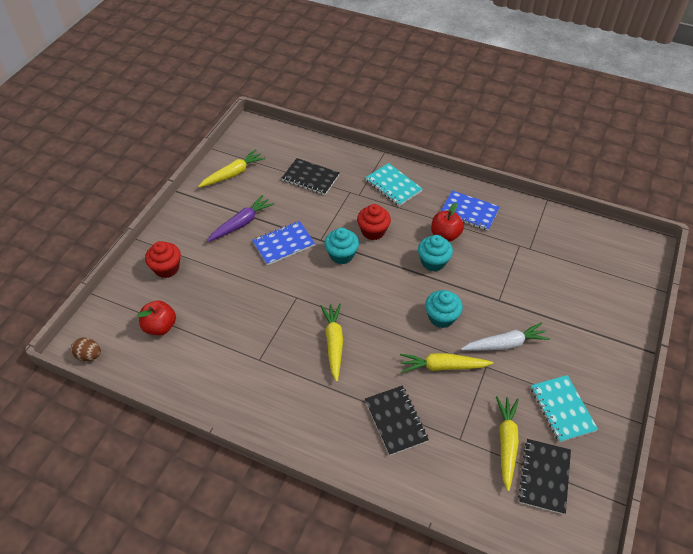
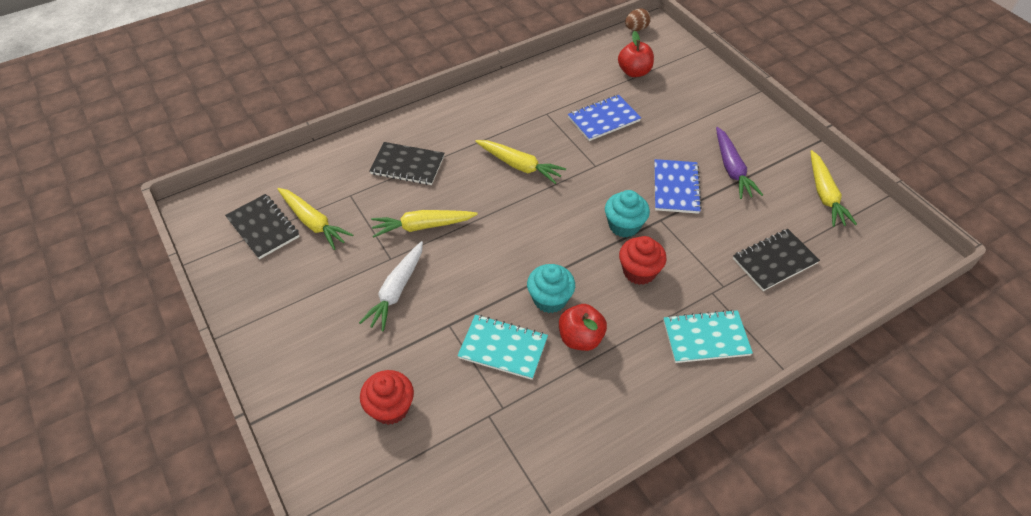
camera: 125 degrees right, 0 degrees up
(167, 268) = (703, 97): red cupcake -> red cupcake (390, 408)
(441, 317) = (474, 260): turquoise cupcake -> none
(443, 366) = (422, 226): yellow carrot -> yellow carrot turned 135 degrees counterclockwise
(469, 212) = (599, 392): blue notebook -> blue notebook (603, 119)
(562, 409) = (293, 285): turquoise notebook -> turquoise notebook (503, 348)

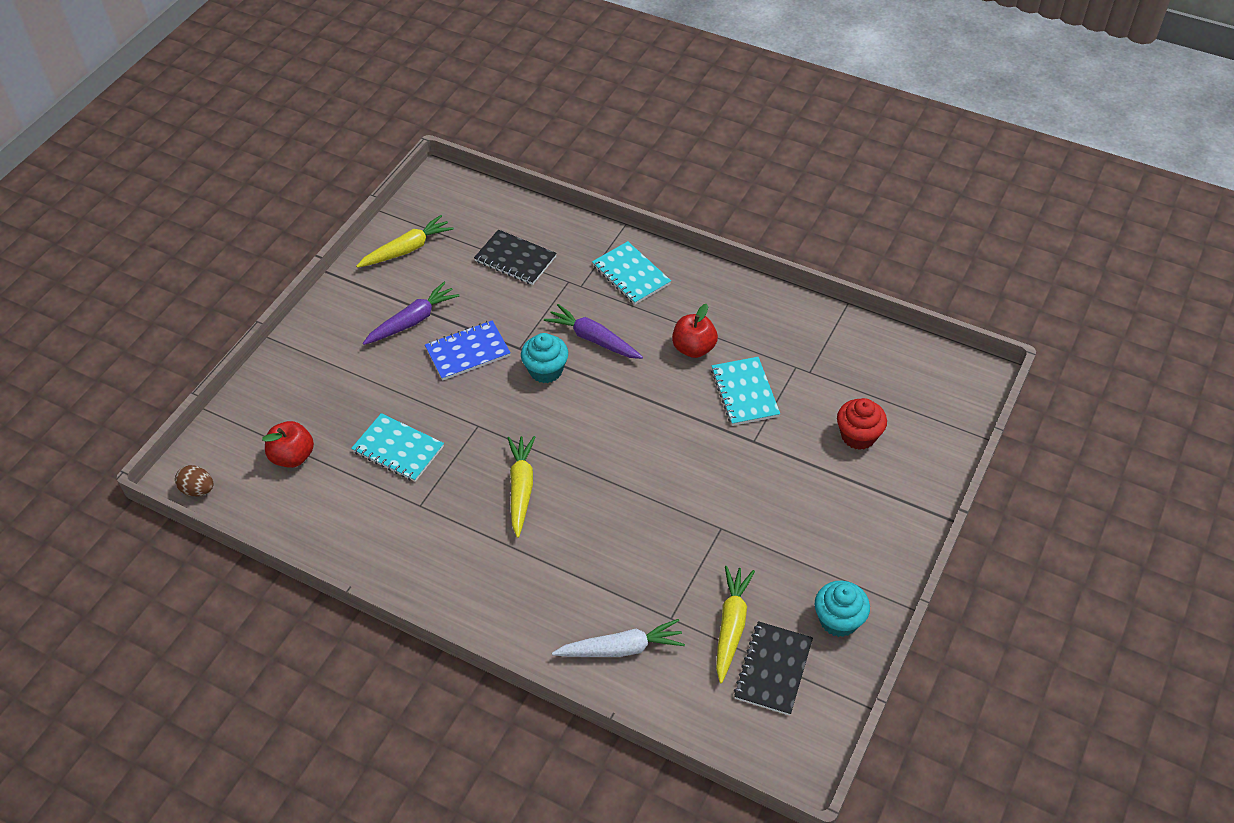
camera: 120 degrees left, 0 degrees up
(396, 291) = (751, 500): white carrot -> white carrot (621, 648)
(407, 165) = (590, 591): black notebook -> none
(422, 226) = (663, 525): yellow carrot -> none
(550, 299) = (671, 385): turquoise cupcake -> turquoise cupcake (838, 620)
(603, 119) = (398, 449): blue notebook -> turquoise notebook
(639, 271) = (593, 339): red cupcake -> purple carrot

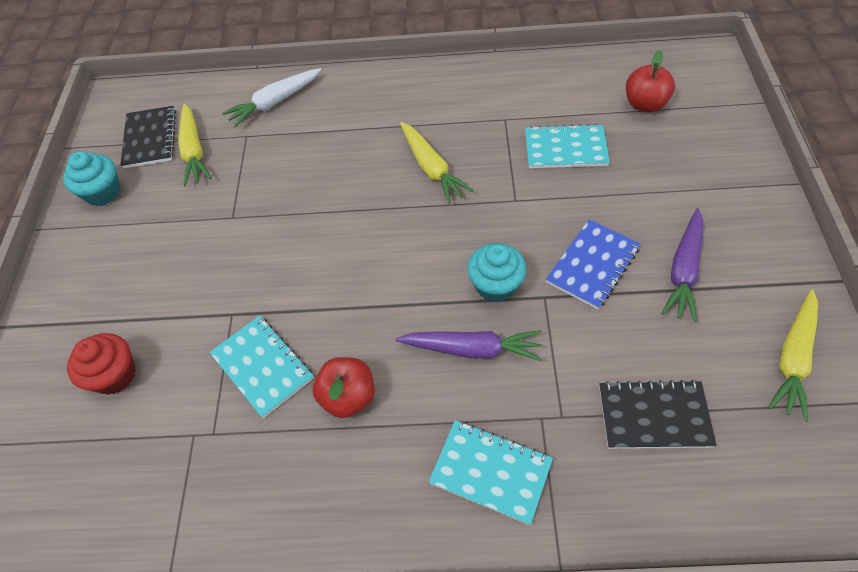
camera: 155 degrees right, 5 degrees up
(198, 490) = (685, 53): brown egg -> none

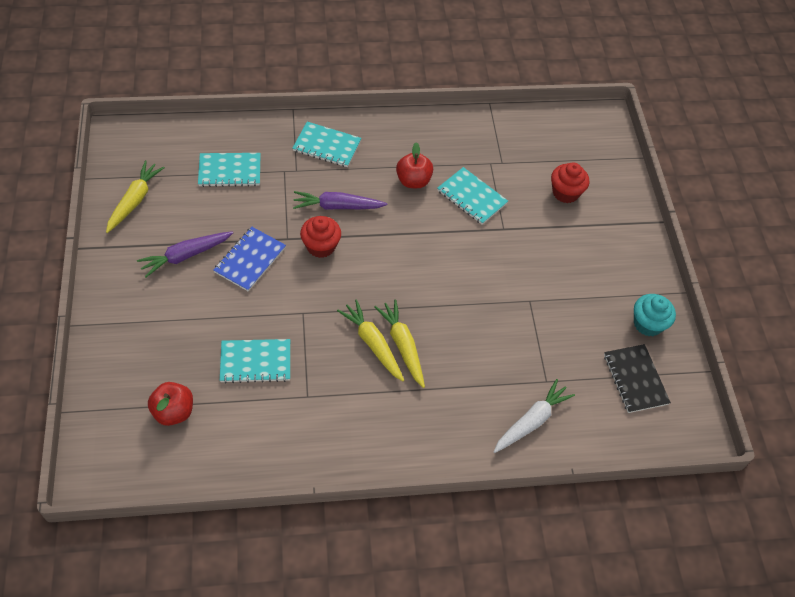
camera: 165 degrees right, 0 degrees up
(194, 151) = (588, 365): yellow carrot -> yellow carrot (402, 346)
(495, 285) = (321, 246): turquoise cupcake -> red cupcake
(654, 416) = (230, 171): black notebook -> turquoise notebook
(684, 270) = (186, 256): purple carrot -> purple carrot turned 135 degrees counterclockwise

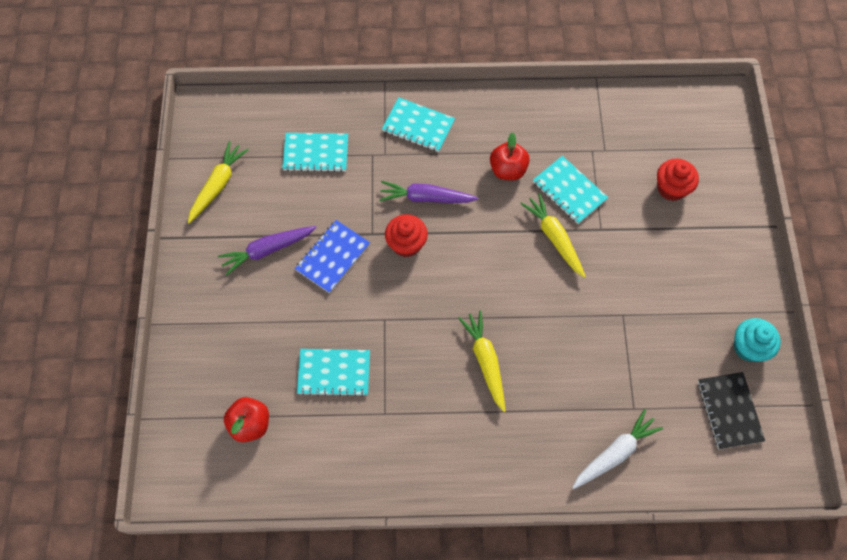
camera: 10 degrees right, 10 degrees up
(373, 344) = (454, 358): yellow carrot -> yellow carrot (554, 238)

